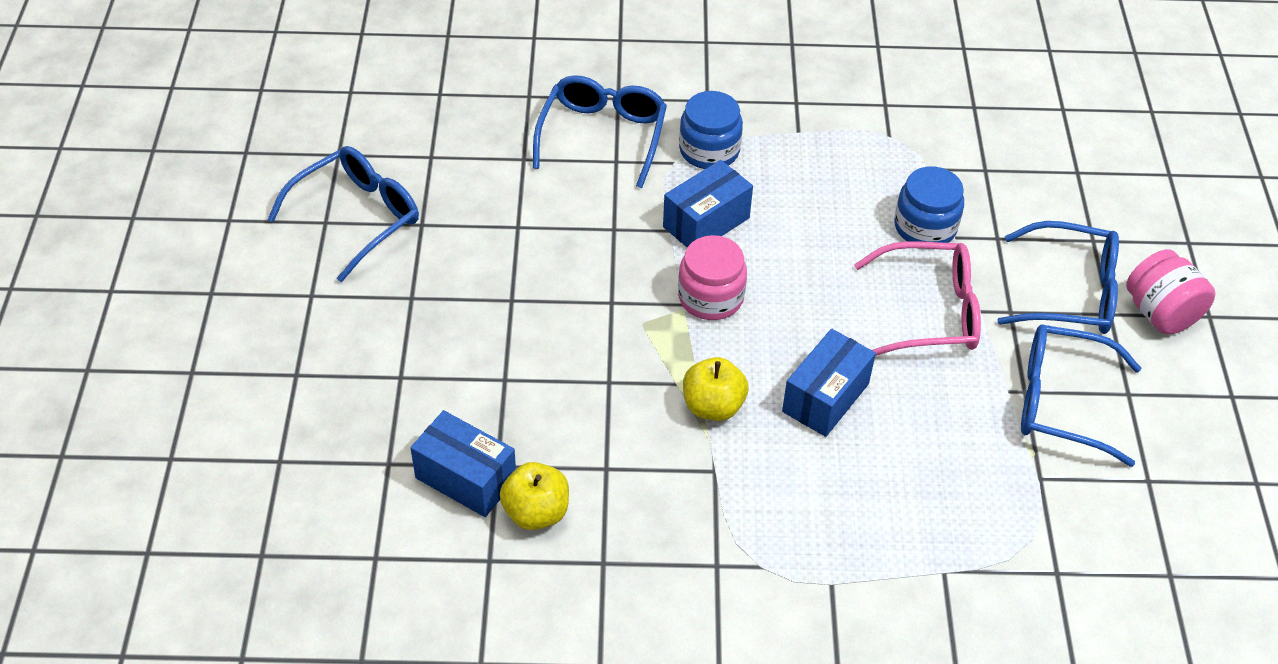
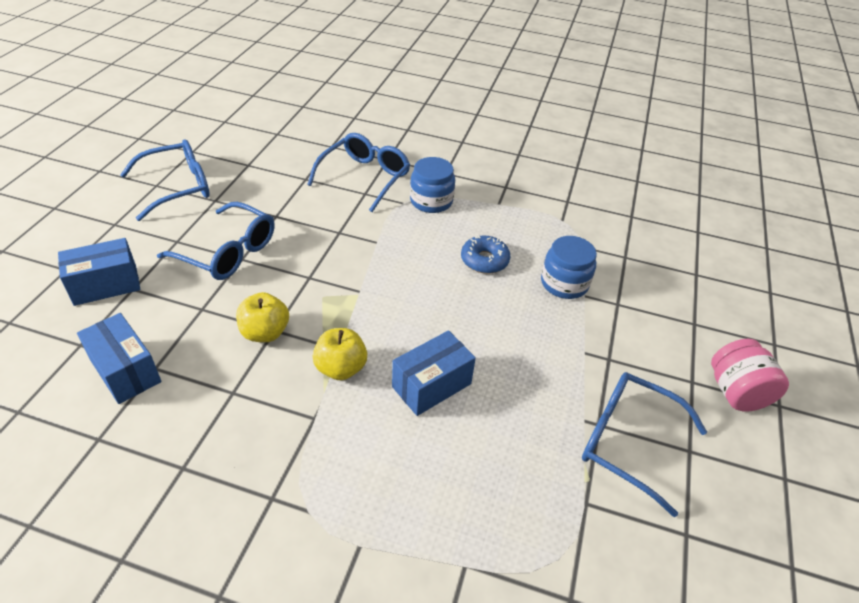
camera: 15 degrees right, 5 degrees down
(536, 512) = (158, 411): yellow apple -> yellow apple (265, 332)
(706, 222) = (405, 243): blue box -> blue box (105, 285)
(710, 297) = (381, 291): pink jar -> none
(816, 221) = (484, 260): none -> blue donut
(930, 312) = (544, 343): pink glasses -> none
(1071, 293) = (664, 357): blue glasses -> blue glasses (228, 252)

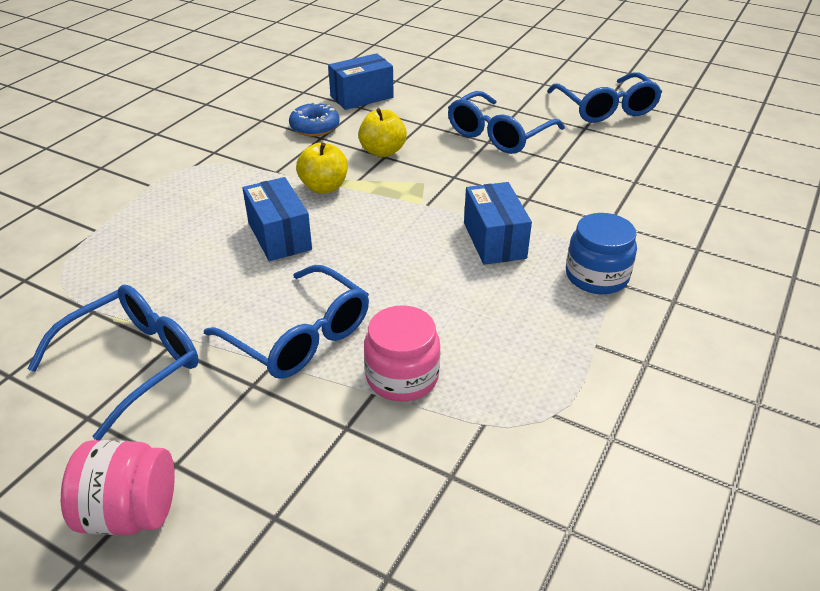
camera: 105 degrees right, 5 degrees down
(105, 285) = (461, 85): blue box -> blue box (494, 240)
(365, 177) = (646, 225): blue glasses -> blue glasses (300, 337)
(484, 260) = (463, 306): blue donut -> blue donut (314, 127)
(564, 283) = (402, 376): blue jar -> pink jar

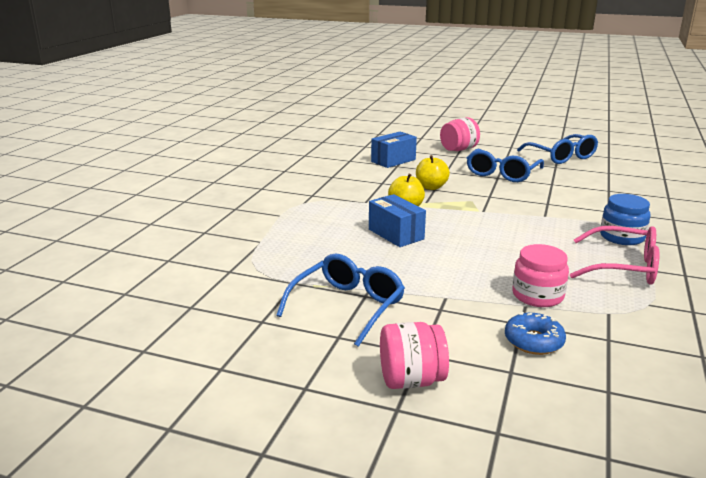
camera: 10 degrees left, 15 degrees down
(300, 337) = (453, 282): blue glasses -> none
(314, 127) = (373, 178): blue donut -> blue donut (533, 341)
(466, 83) = (458, 149): none -> pink jar
(494, 240) = (542, 225): blue box -> none
(562, 336) = (623, 267): none -> pink glasses

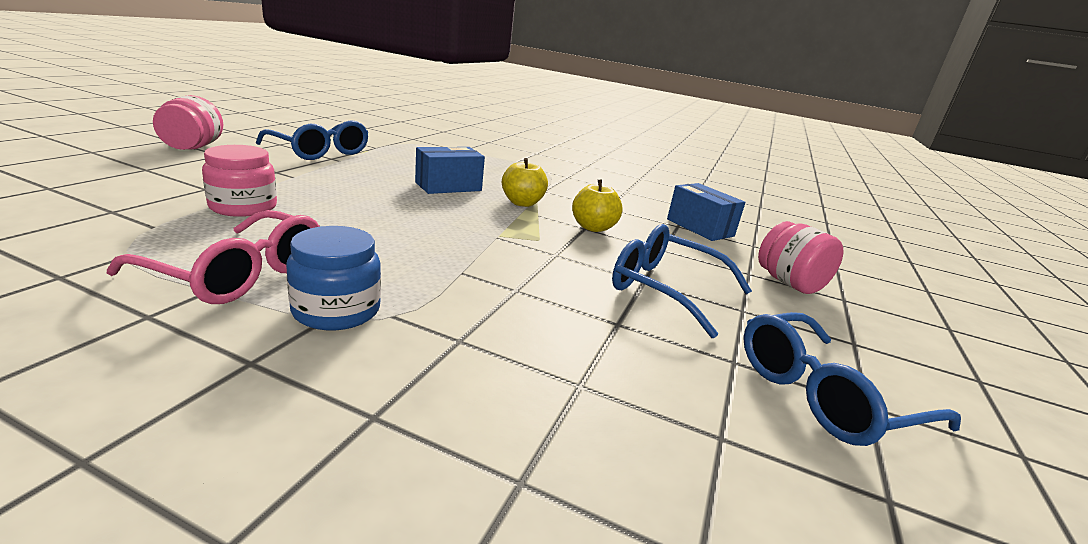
camera: 90 degrees right, 0 degrees up
(533, 341) = (169, 185): blue donut -> none
(623, 267) = (239, 274): pink glasses -> pink glasses turned 90 degrees counterclockwise

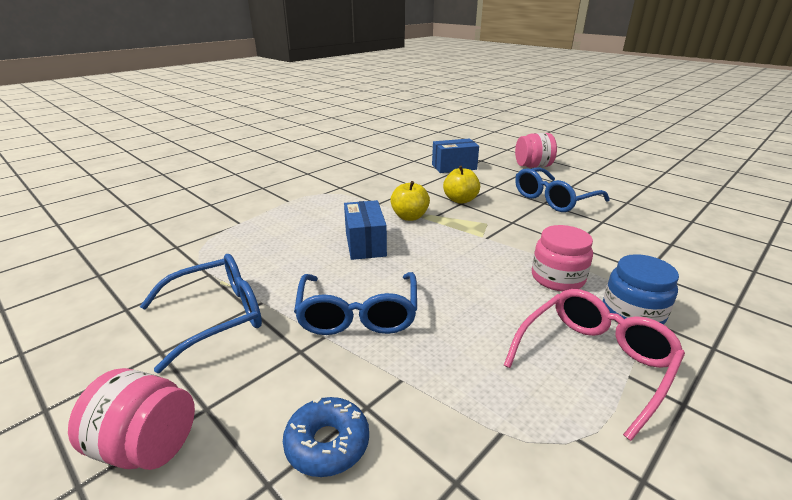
camera: 65 degrees left, 5 degrees up
(172, 180) = (327, 443): none -> blue donut
(243, 207) = (432, 369): pink jar -> pink jar (557, 278)
(823, 395) = (645, 192): blue glasses -> blue glasses (358, 315)

